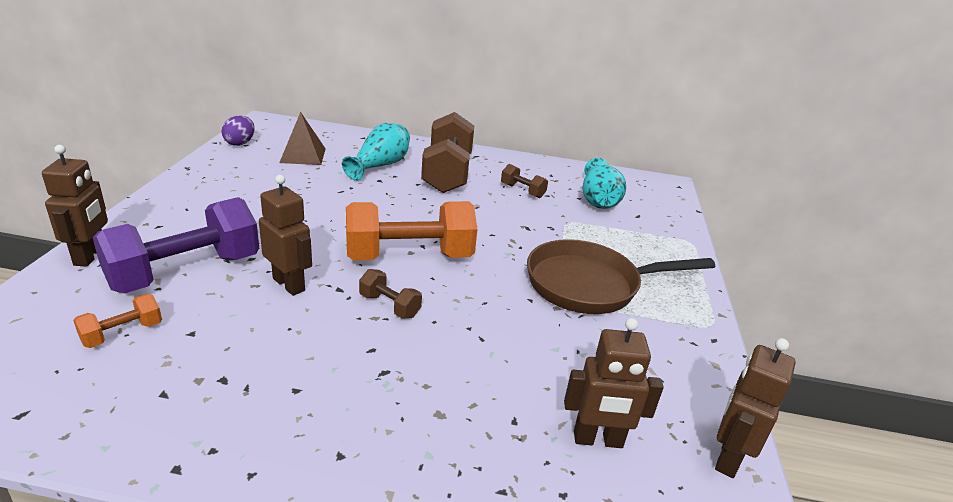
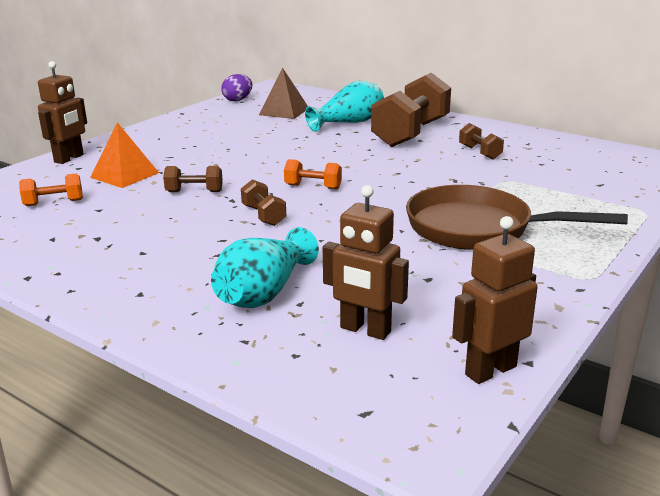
camera: 30 degrees right, 5 degrees down
(185, 272) = (125, 175): purple dumbbell -> orange pyramid
(289, 284) = (194, 192): brown robot -> brown dumbbell
(409, 257) = (313, 187): orange dumbbell -> orange dumbbell, size x0.45
(598, 199) = (564, 167): turquoise vase -> turquoise vase (264, 292)

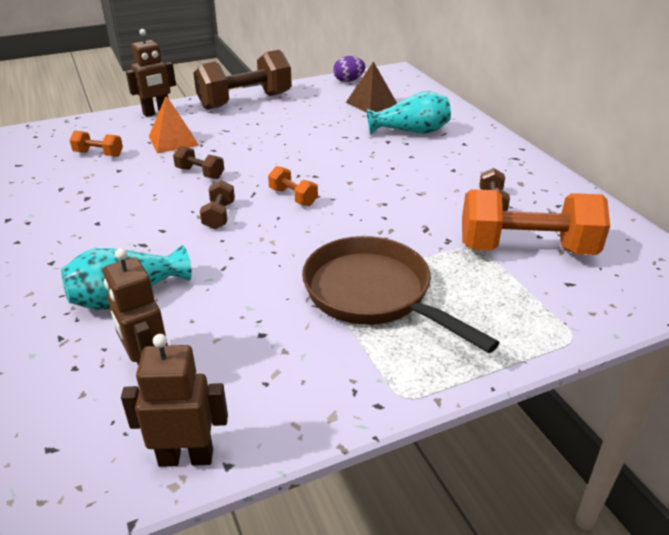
camera: 30 degrees right, 10 degrees up
(411, 133) = (454, 159): brown dumbbell -> brown dumbbell (245, 101)
(543, 173) = (526, 249): none -> orange dumbbell

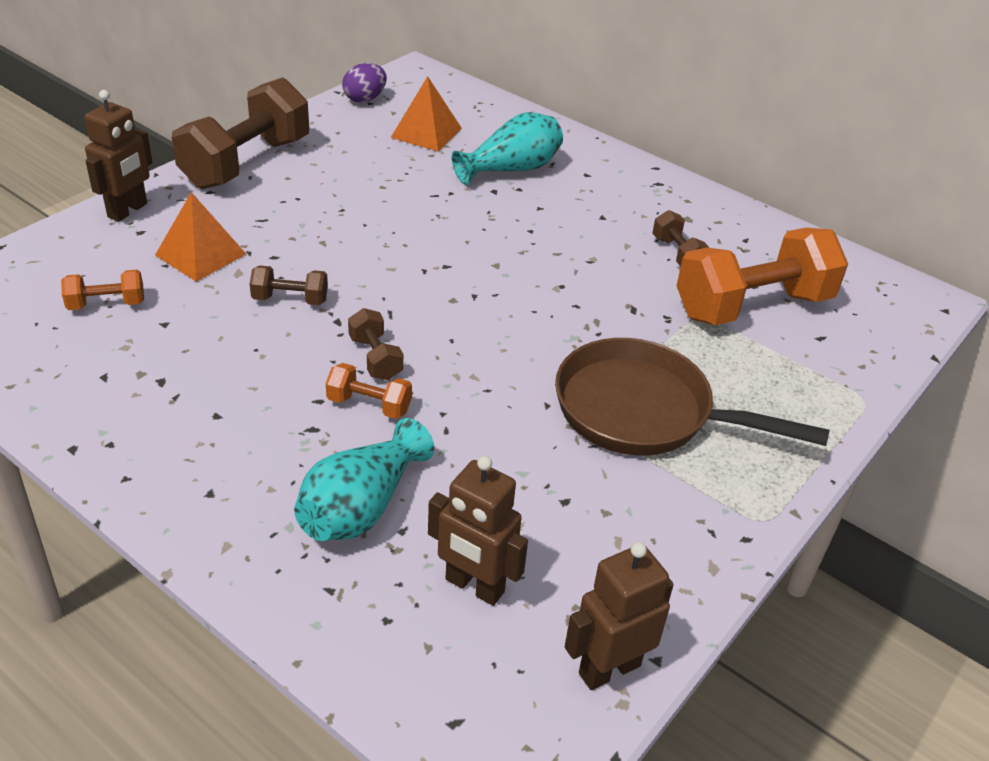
camera: 30 degrees left, 5 degrees up
(293, 197) = (446, 305): orange dumbbell -> orange dumbbell (369, 405)
(371, 103) = (426, 133): brown pyramid -> orange pyramid

